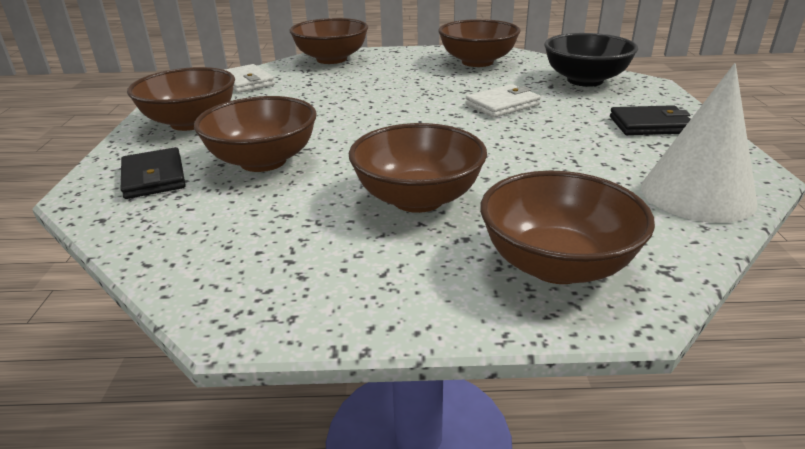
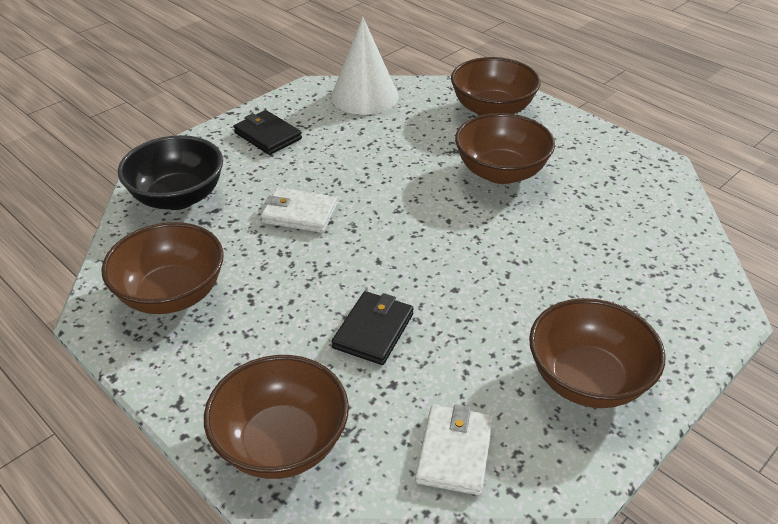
camera: 135 degrees left, 10 degrees up
(154, 177) = (662, 301): black wallet -> black wallet (373, 331)
(263, 161) = (563, 267): brown bowl -> none

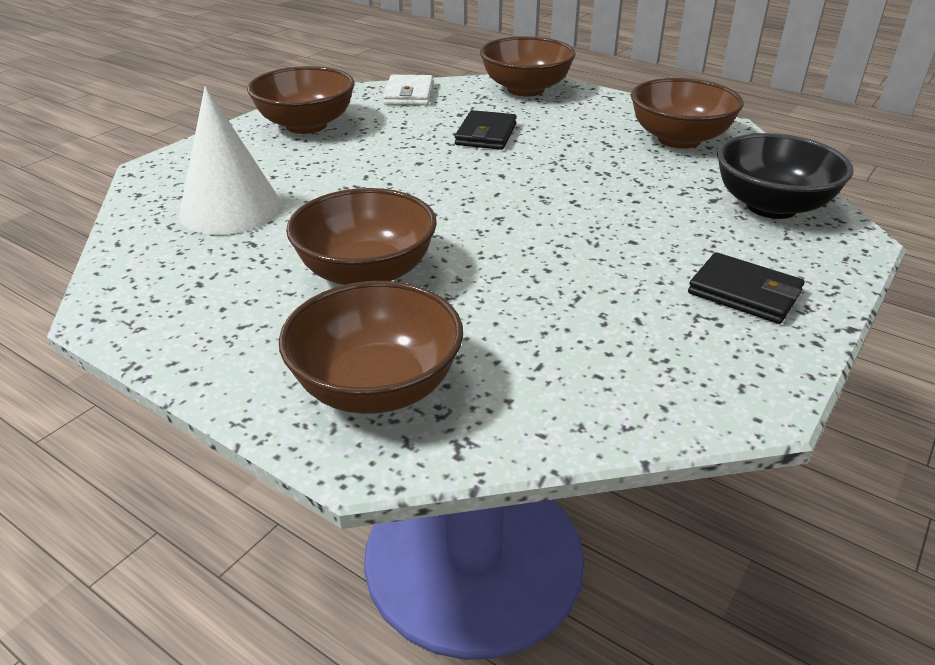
camera: 170 degrees right, 5 degrees down
(300, 213) = (613, 204): white wallet -> none
(364, 96) = (639, 392): white cone -> white cone (230, 209)

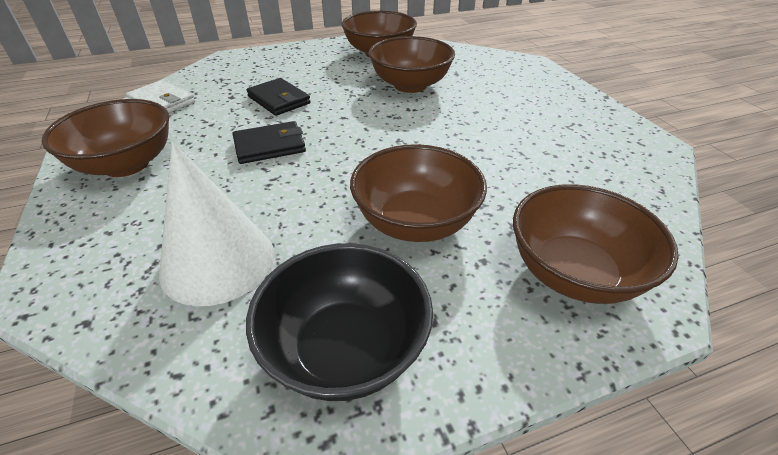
camera: 55 degrees left, 5 degrees up
(525, 89) = (238, 63): brown bowl -> brown bowl (410, 85)
(744, 293) = (556, 106): black wallet -> black wallet (269, 146)
(771, 206) = (480, 64): black bowl -> black bowl (345, 349)

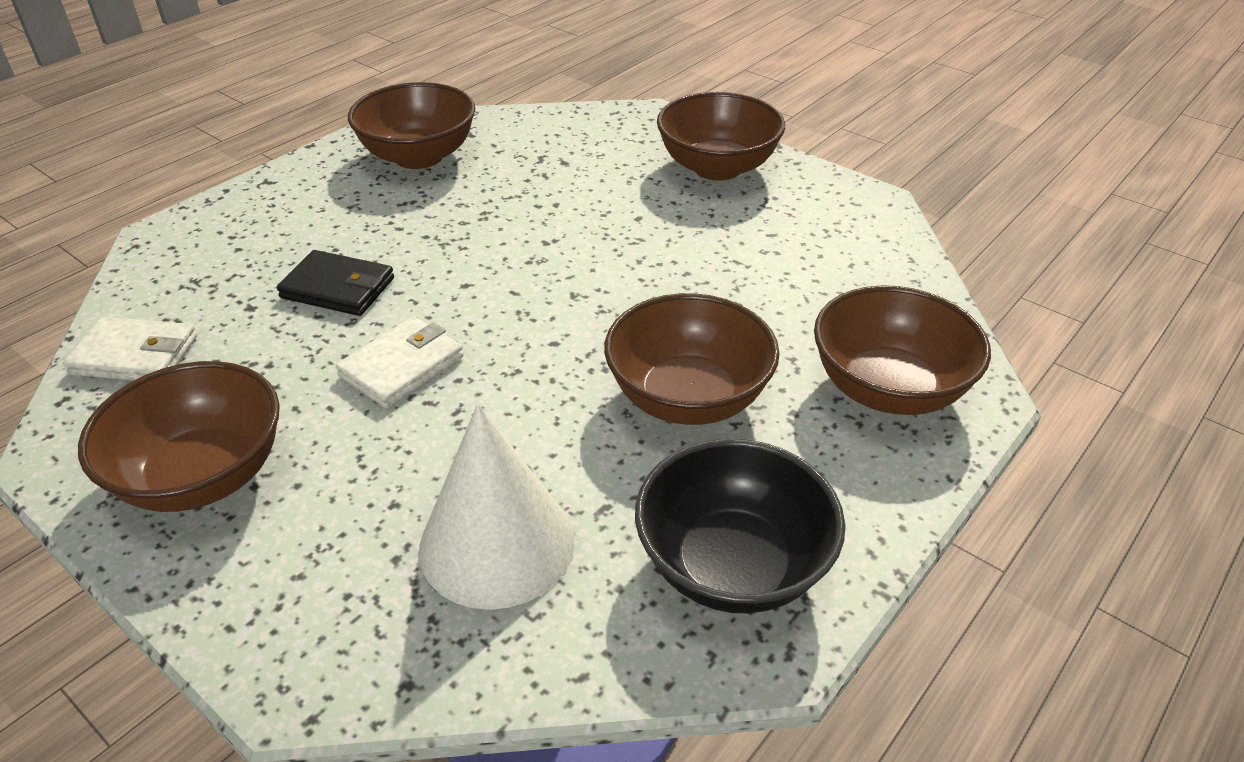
camera: 30 degrees left, 0 degrees up
(269, 146) = (402, 366): black wallet -> white wallet
(410, 85) = (516, 201): brown bowl -> brown bowl (717, 167)

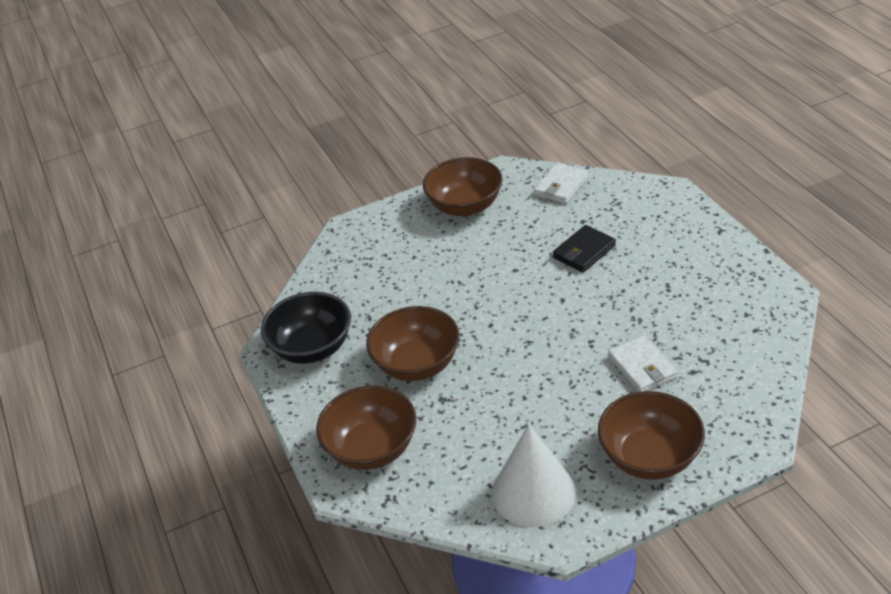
camera: 120 degrees right, 0 degrees up
(402, 366) = (503, 268): white wallet -> white wallet (642, 367)
(419, 156) = (729, 299): brown bowl -> none
(497, 543) = (372, 282): white cone -> white cone (533, 492)

